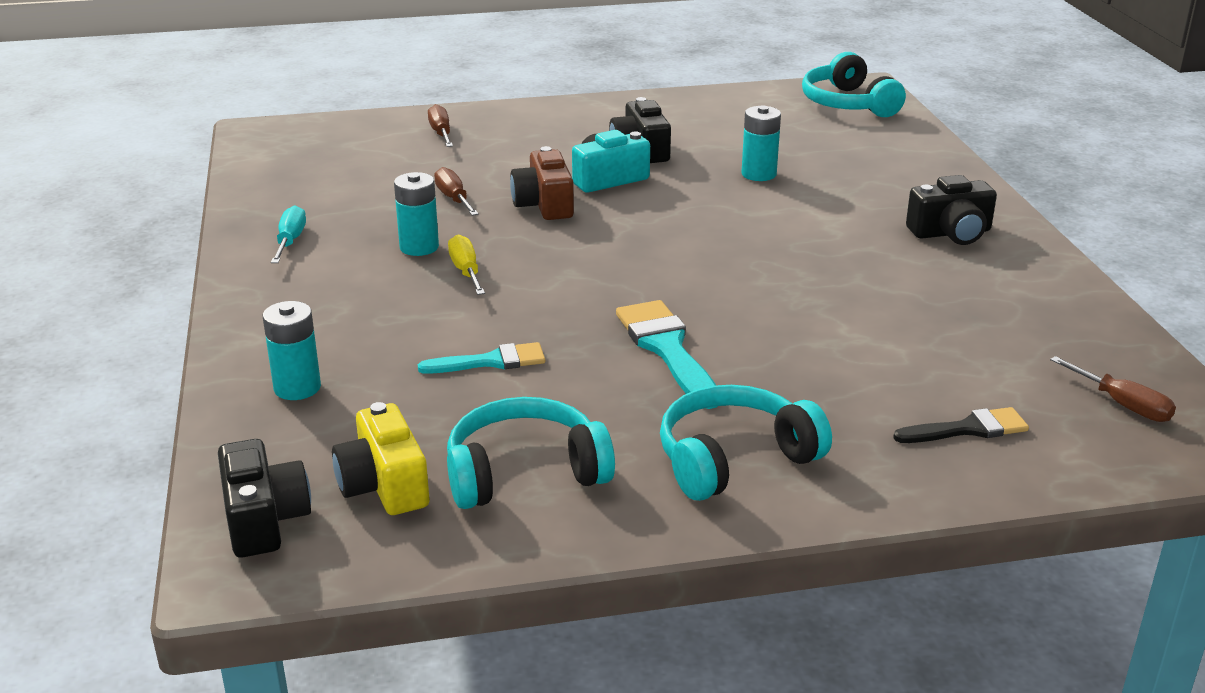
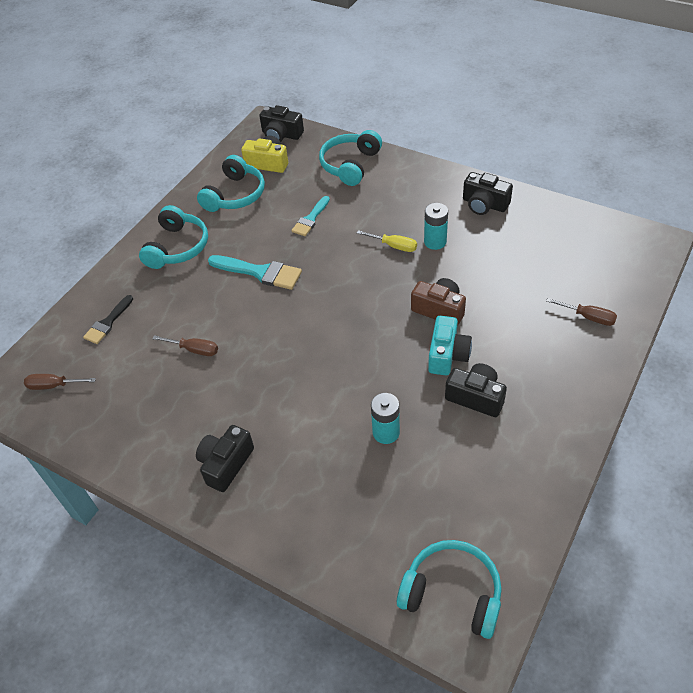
camera: 135 degrees right, 20 degrees up
(290, 241) = (484, 204): turquoise screwdriver -> black camera
(297, 388) = (350, 165): turquoise battery -> turquoise headphones
(454, 199) = (481, 278): brown screwdriver -> brown screwdriver (194, 350)

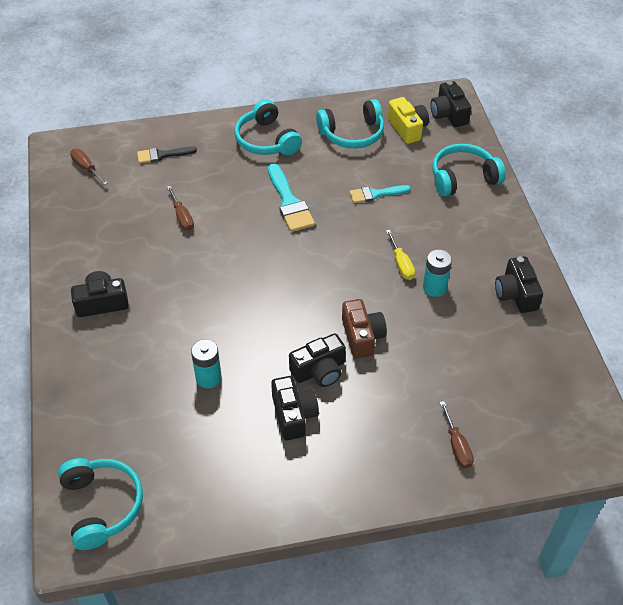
camera: 45 degrees right, 0 degrees up
(177, 247) = (266, 140): turquoise headphones -> turquoise headphones turned 90 degrees clockwise
(447, 355) = (319, 370): turquoise camera -> black camera

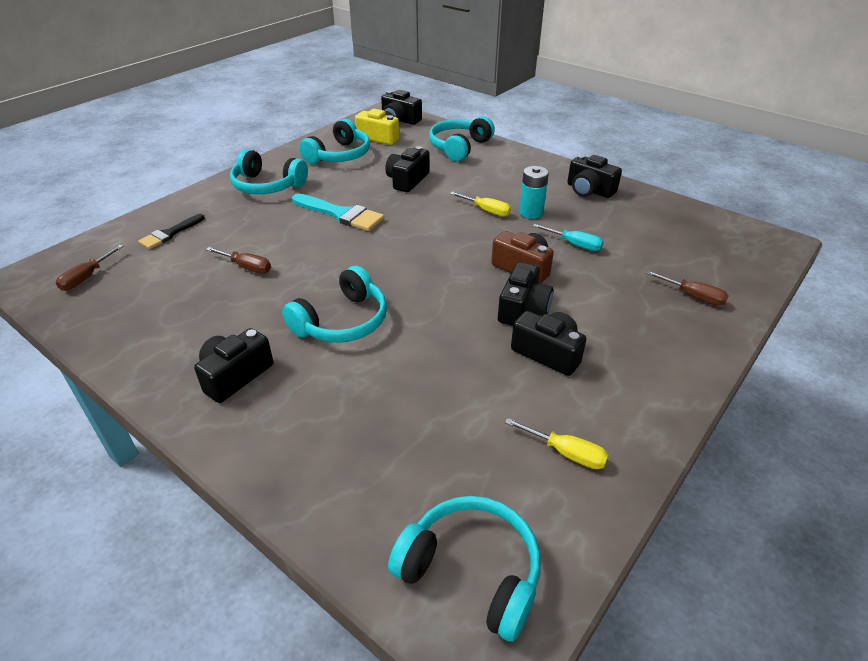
camera: 40 degrees left, 10 degrees down
(86, 168) = (87, 277): brown screwdriver -> brown screwdriver turned 75 degrees counterclockwise
(196, 302) = (342, 321): none -> turquoise headphones
(208, 377) = (432, 372): turquoise battery -> none
(222, 485) = (566, 453): none -> yellow screwdriver
(375, 194) = (407, 180): turquoise brush -> black camera
(429, 340) = (574, 244): none -> turquoise screwdriver

